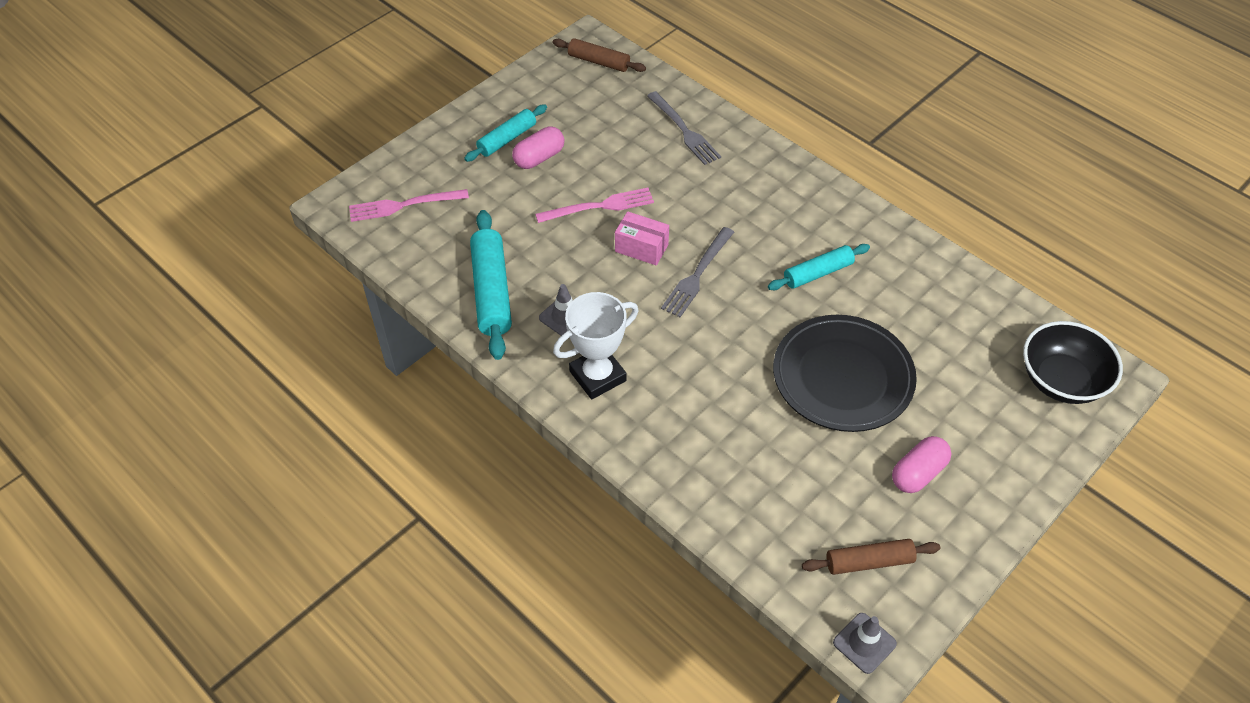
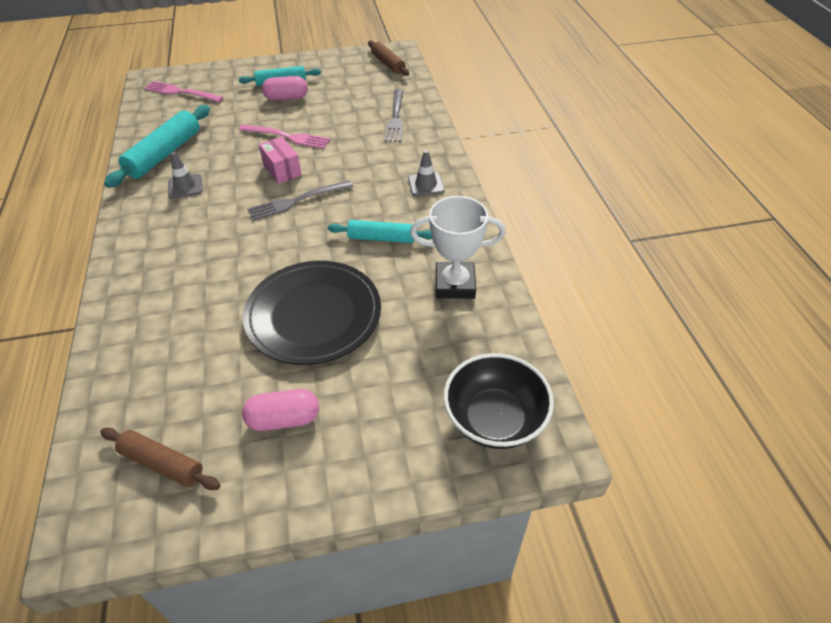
camera: 35 degrees right, 5 degrees down
(597, 376) = (157, 229): white trophy -> white trophy (455, 284)
(864, 643) = (77, 527): grey traffic cone -> grey traffic cone (426, 185)

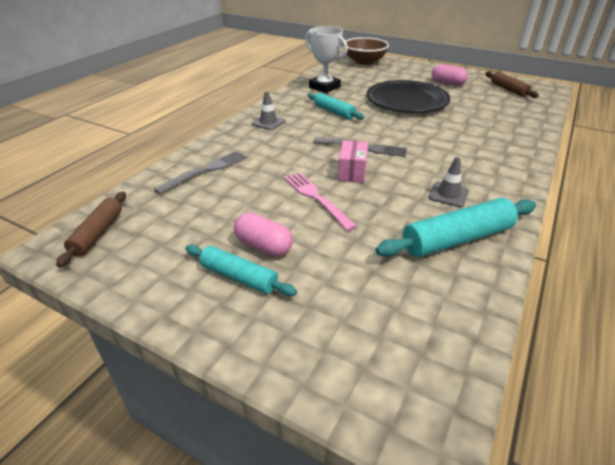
camera: 140 degrees left, 10 degrees down
(180, 92) = (389, 345): pink fork -> none
(494, 419) = (364, 62): black bowl -> brown bowl

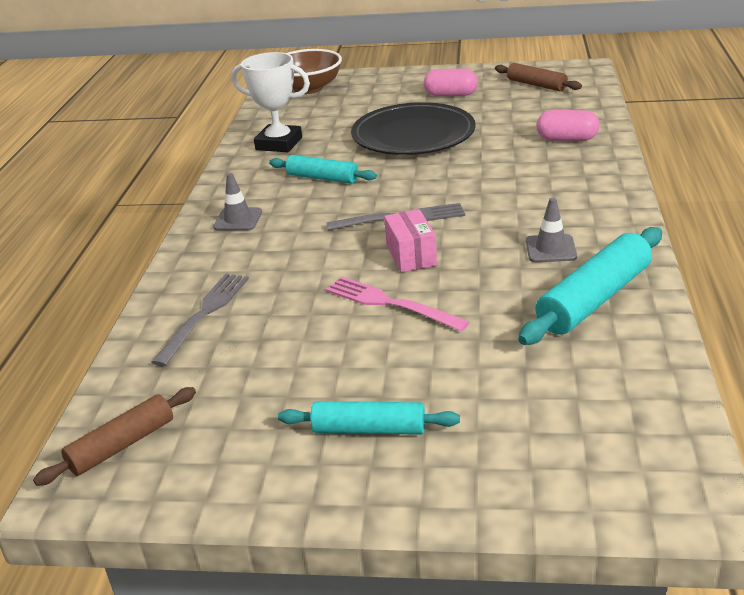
camera: 20 degrees left, 5 degrees down
(98, 233) = (122, 445): brown rolling pin -> brown rolling pin turned 60 degrees clockwise
(263, 246) = (369, 383): pink capsule -> pink capsule (567, 139)

